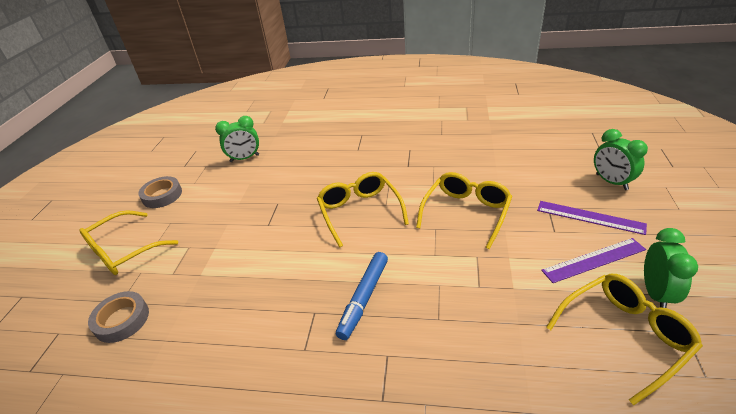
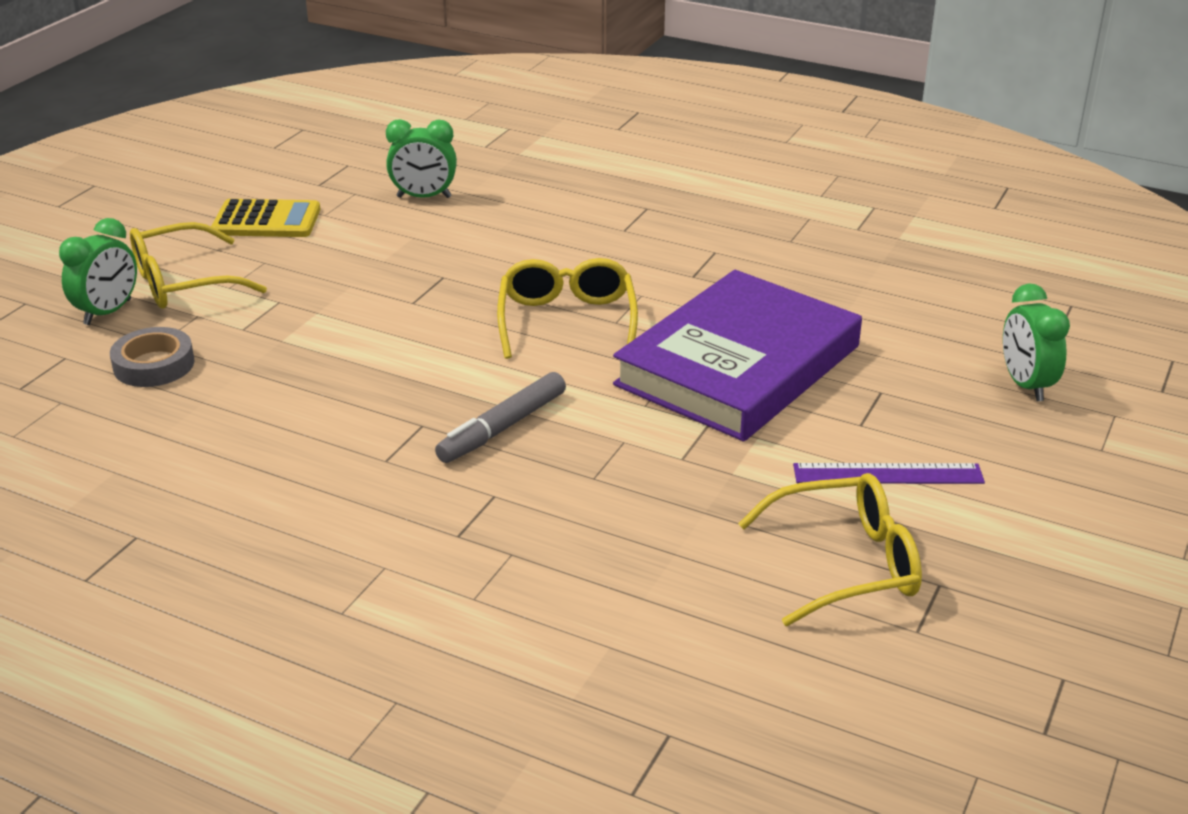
camera: 15 degrees right, 5 degrees down
(162, 195) = (266, 221): grey tape -> yellow calculator
(364, 298) = (502, 428): blue marker -> grey marker
(466, 213) = (738, 365): yellow glasses -> purple book
(590, 217) = (937, 422): purple ruler -> none
(656, 293) = (943, 534): green clock -> green clock (108, 312)

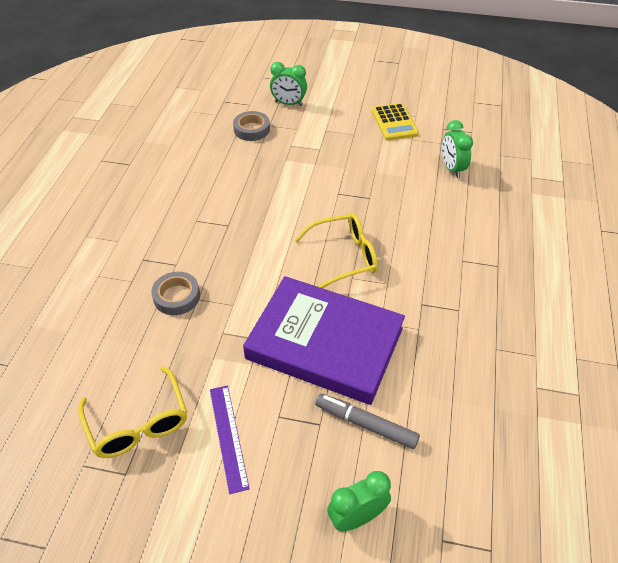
camera: 75 degrees right, 15 degrees up
(184, 282) = (323, 116): yellow glasses -> none
(502, 428) = (232, 254): grey marker -> grey marker (366, 424)
(578, 500) = (177, 296): none -> grey tape

